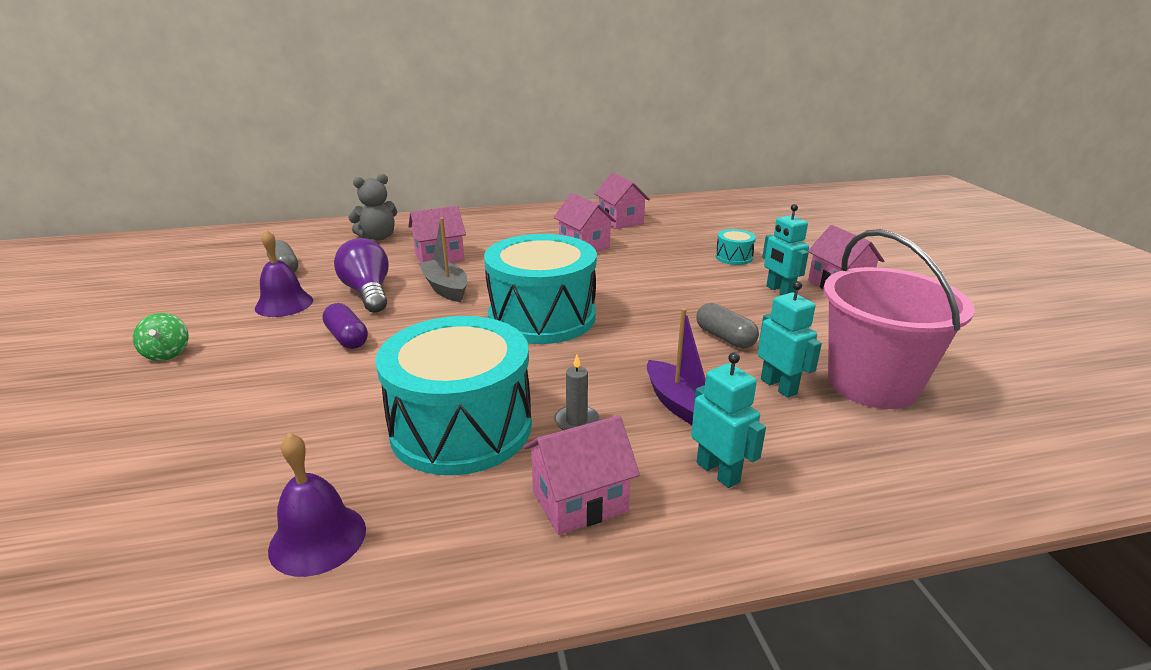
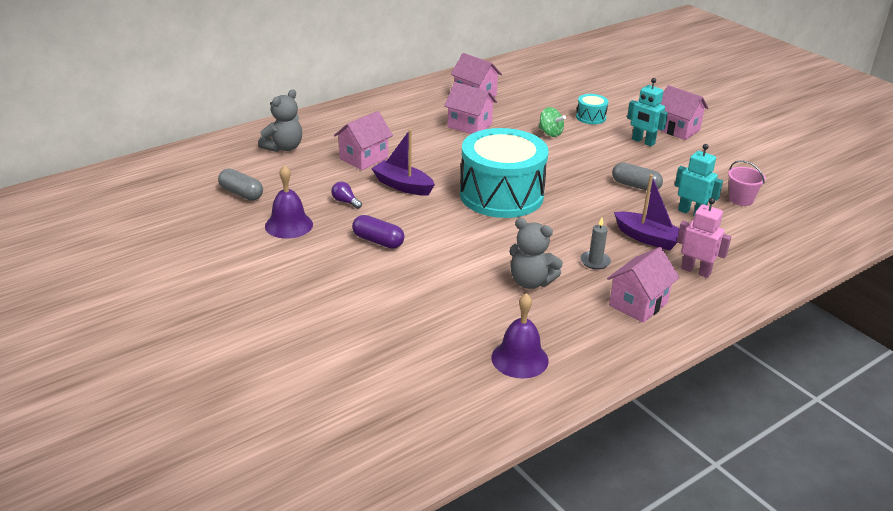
camera: 25 degrees left, 5 degrees up
(167, 354) = (254, 283): green spinning top -> green spinning top (550, 133)
(368, 293) = (345, 202): purple light bulb -> purple light bulb, size x0.45
(445, 288) = (403, 186): grey boat -> purple boat
(461, 427) = (530, 282): turquoise drum -> grey teddy bear
(718, 472) = (696, 271): turquoise robot -> pink robot
(872, 384) = (741, 199): pink bucket -> pink bucket, size x0.43

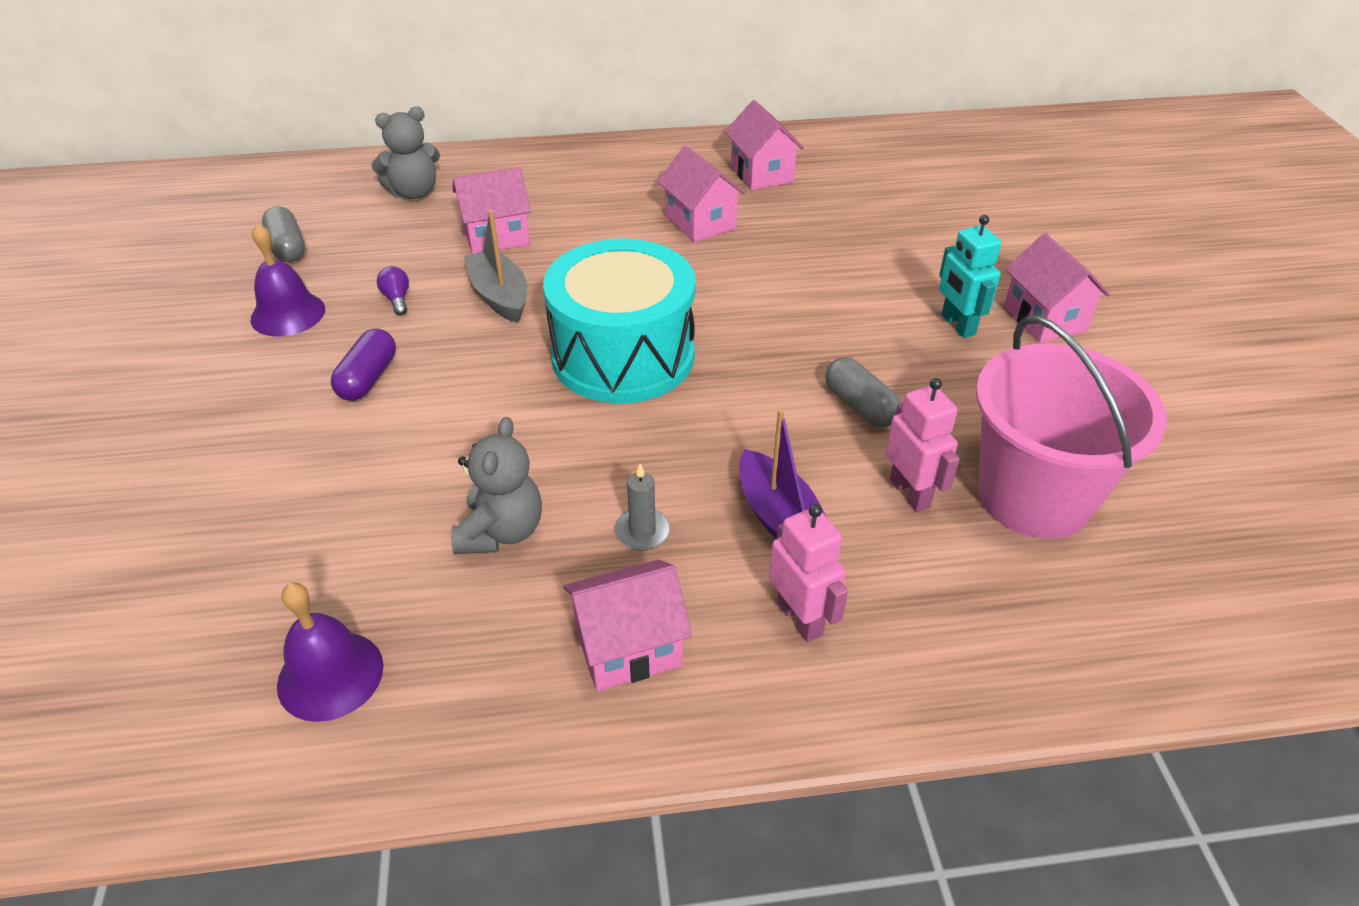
camera: 30 degrees right, 10 degrees up
(378, 241) = (368, 378): purple capsule -> purple capsule turned 45 degrees clockwise
(403, 186) = (500, 296): purple boat -> grey boat
(530, 282) = (501, 531): grey teddy bear -> grey teddy bear turned 135 degrees counterclockwise
(550, 133) = (812, 268): green spinning top -> none
(591, 117) = (909, 256): turquoise drum -> none
(691, 213) = (910, 493): turquoise robot -> pink robot
(741, 199) = (1034, 496): pink bucket -> pink bucket, size x2.33

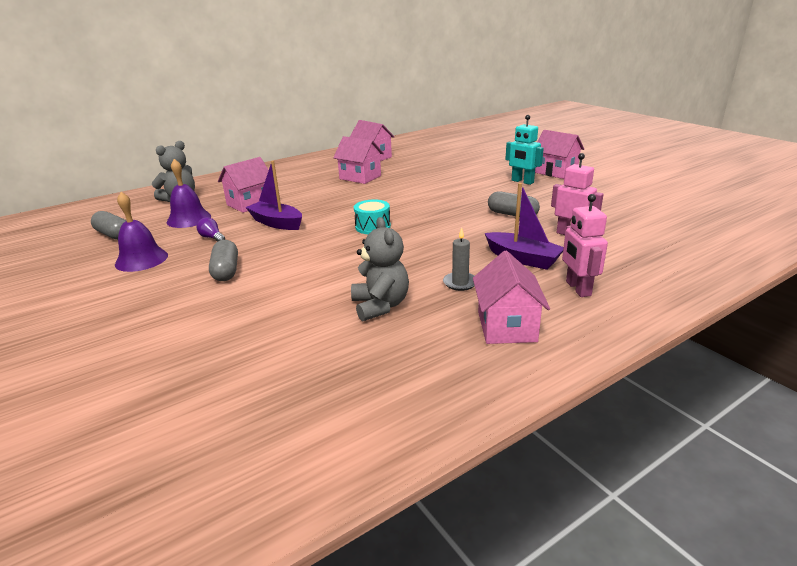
camera: 25 degrees left, 15 degrees down
(330, 675) = (339, 400): purple bell -> purple bell (189, 219)
(368, 378) = (226, 271): purple capsule -> grey capsule
(500, 296) = (276, 223): grey boat -> purple boat
(623, 356) = (373, 227): turquoise drum -> turquoise drum, size x0.41
(628, 647) = (506, 326): pink house -> pink house turned 45 degrees counterclockwise
(800, 619) = (577, 288): pink robot -> pink robot turned 135 degrees counterclockwise
(1034, 496) = (623, 221): pink bucket -> none

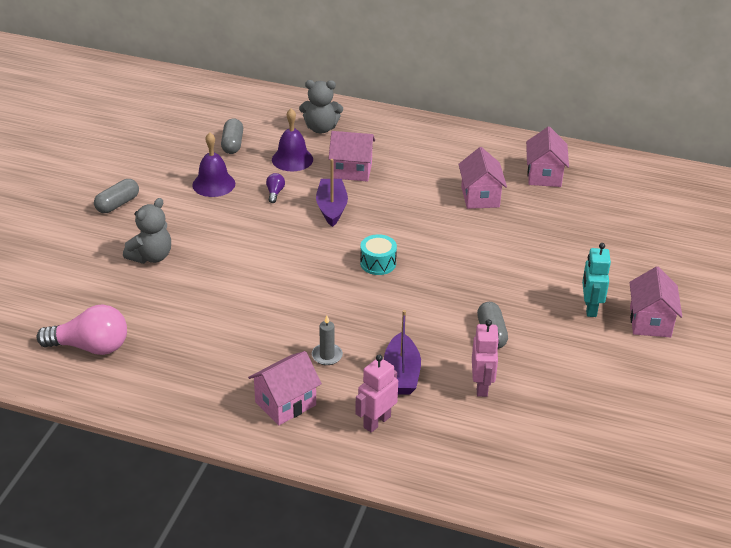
camera: 50 degrees right, 10 degrees up
(226, 271) = (236, 233): grey capsule -> grey capsule (117, 204)
(240, 437) = (91, 347): none -> pink light bulb
(380, 306) = (258, 332): grey teddy bear -> grey teddy bear (151, 257)

